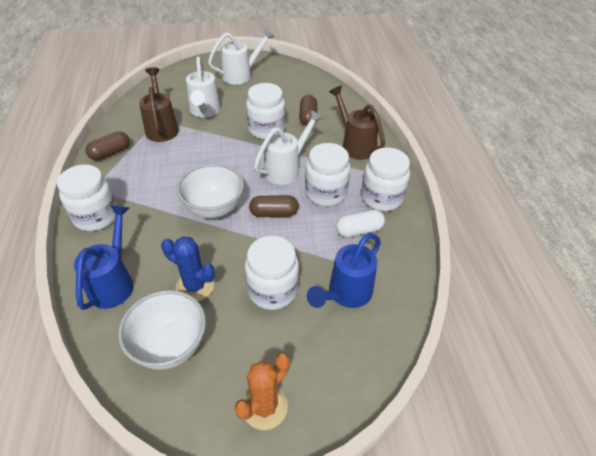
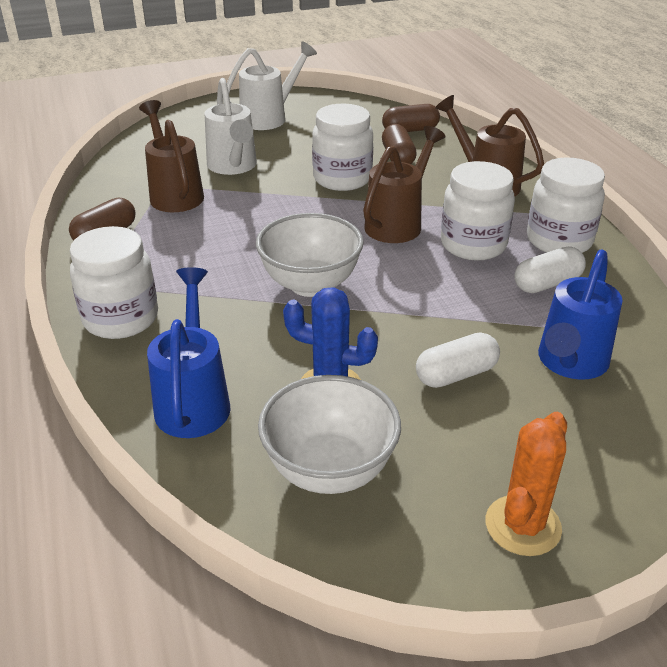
camera: 10 degrees left, 10 degrees down
(272, 290) = (456, 374): white jar -> white capsule
(274, 213) = (407, 279): brown capsule -> brown capsule (410, 130)
(286, 169) = (398, 223): white watering can -> brown watering can

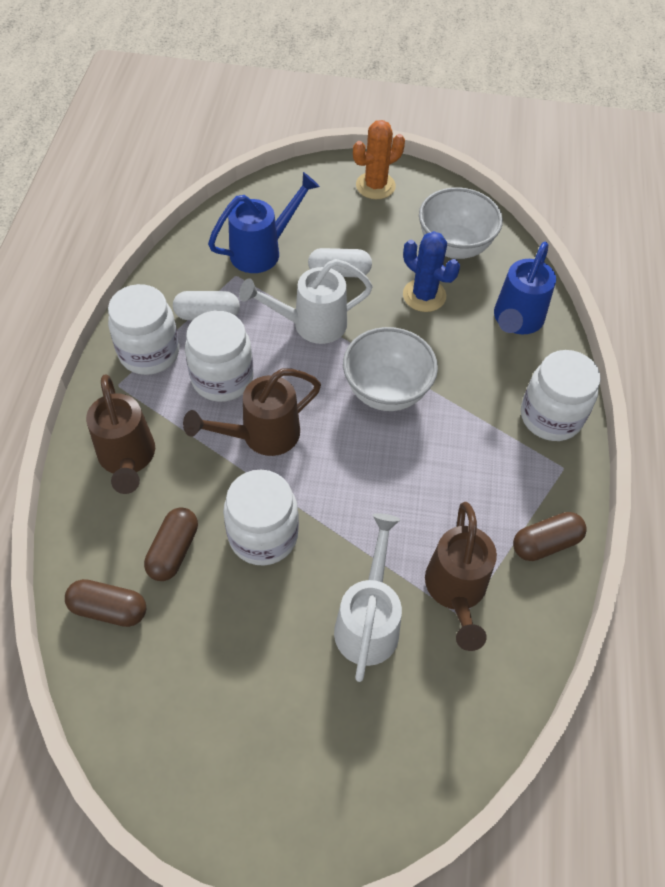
camera: 155 degrees left, 20 degrees up
(269, 118) = (260, 743): white watering can -> white watering can (310, 324)

